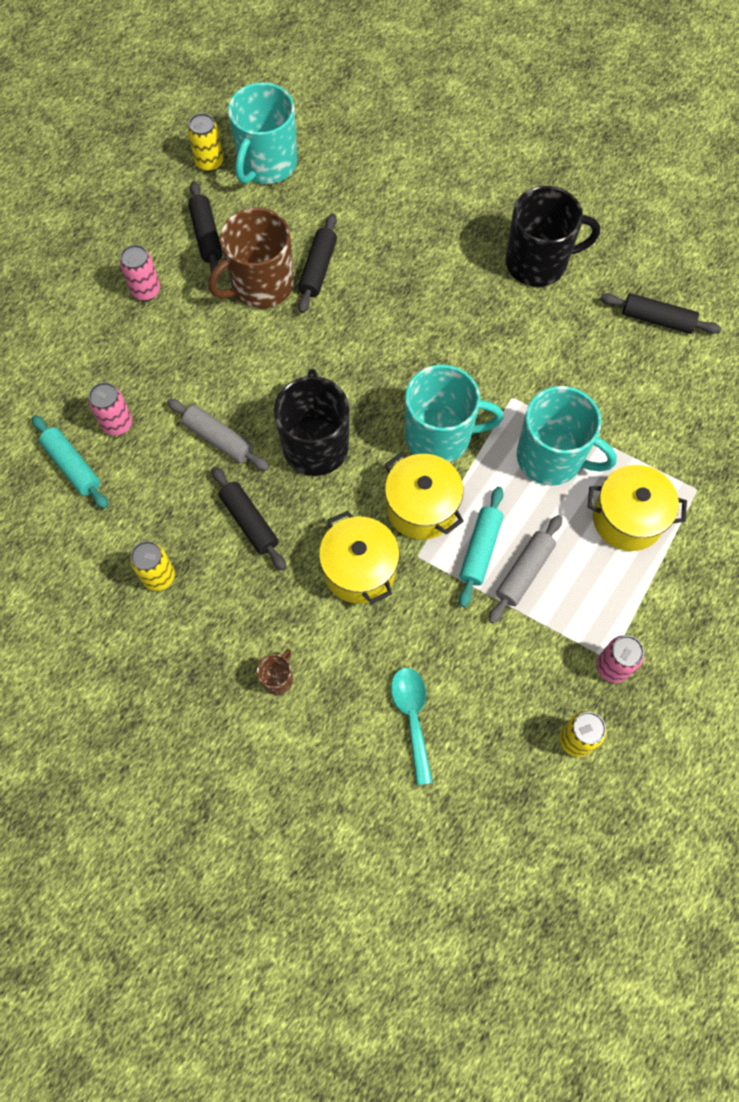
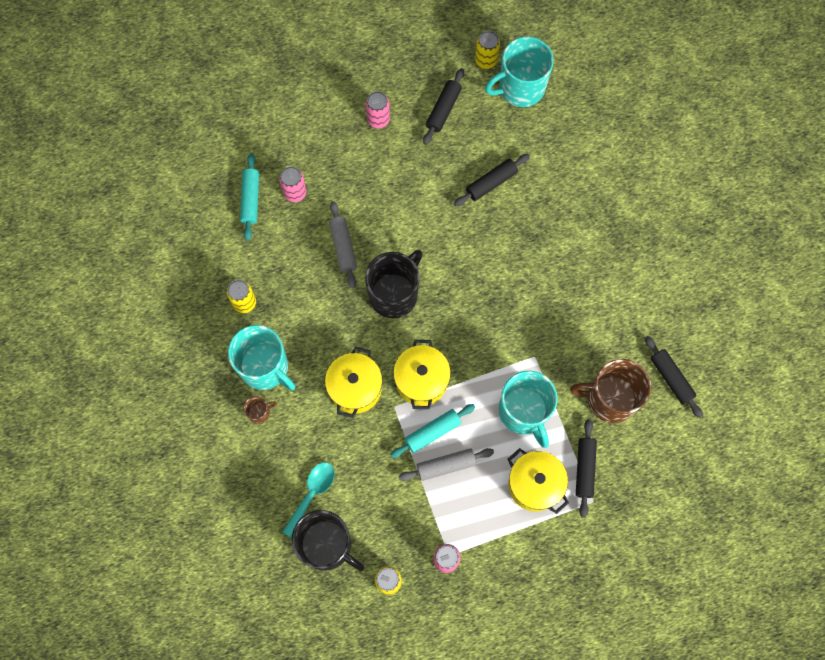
camera: 40 degrees right, 5 degrees up
(249, 522) = (318, 310): black rolling pin -> black rolling pin (584, 469)
(260, 285) = (447, 167): brown mug -> brown mug (609, 398)
(440, 436) = (470, 346): turquoise mug -> turquoise mug (265, 367)
(538, 262) = (631, 283): black mug -> black mug (327, 545)

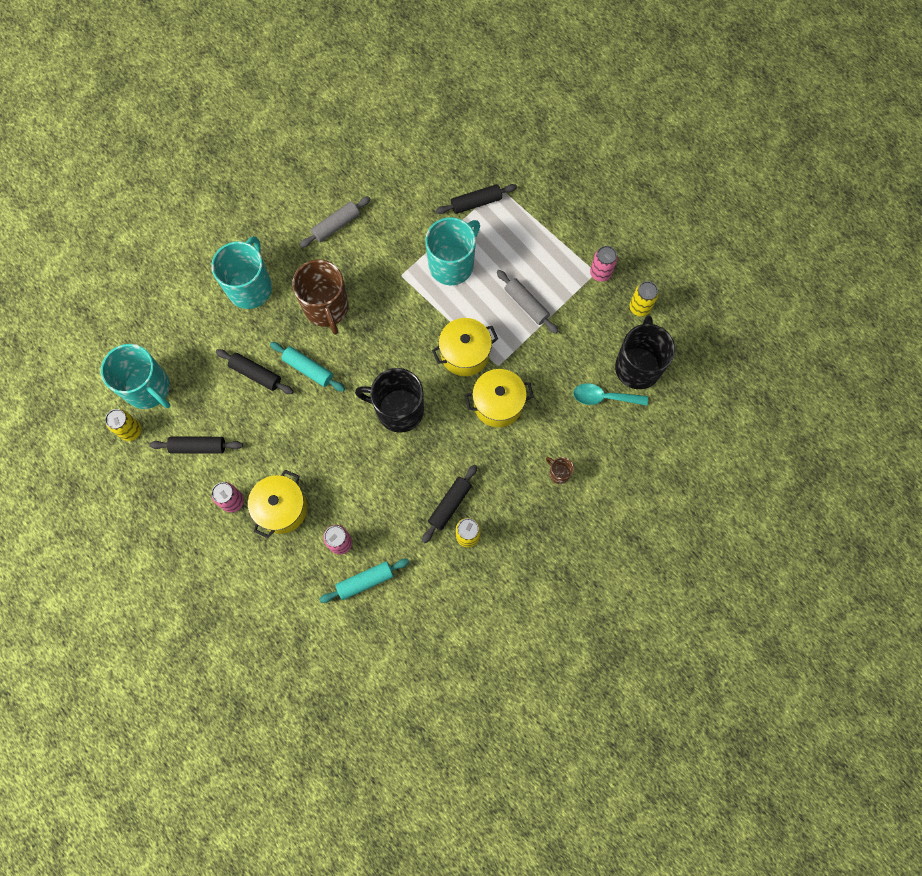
camera: 115 degrees left, 0 degrees up
(265, 367) = (517, 488): turquoise mug -> turquoise mug (250, 287)
(343, 247) = (374, 474): grey rolling pin -> grey rolling pin (336, 225)
(432, 432) = (504, 326): turquoise rolling pin -> turquoise rolling pin (308, 369)
(534, 484) = (507, 233): yellow pot -> yellow pot (282, 509)
(609, 398) = (409, 206): brown mug -> brown mug (326, 308)
(671, 378) = (371, 169): black rolling pin -> black rolling pin (450, 505)

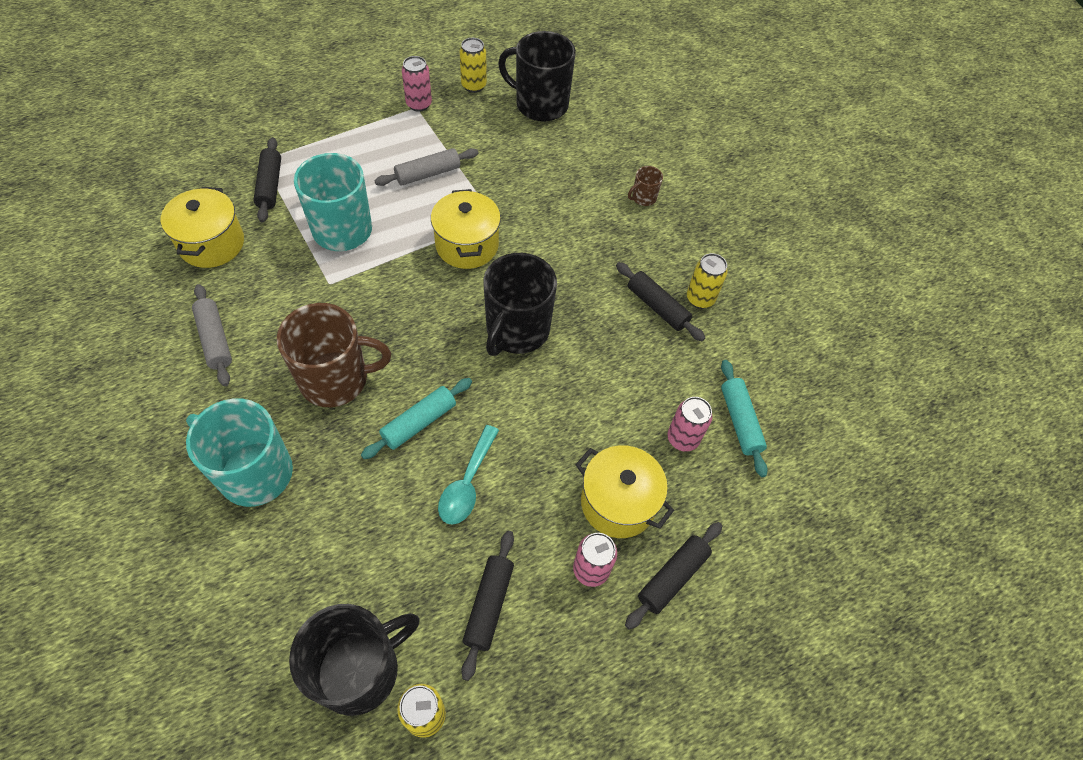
camera: 80 degrees left, 15 degrees down
(148, 388) = (360, 670): turquoise mug -> black mug
(256, 374) = (400, 494): black rolling pin -> black rolling pin (672, 577)
(498, 404) = (543, 230): yellow pot -> yellow pot (212, 244)
(603, 397) = (566, 139): turquoise spoon -> turquoise spoon (467, 483)

